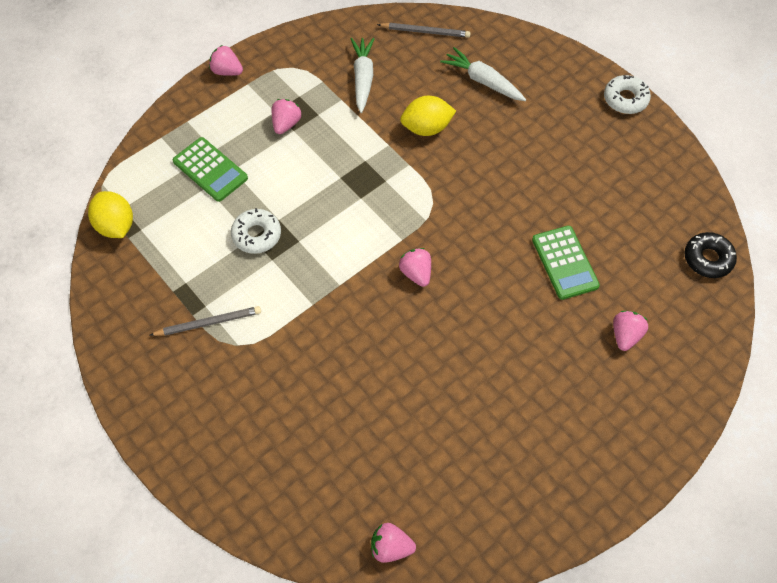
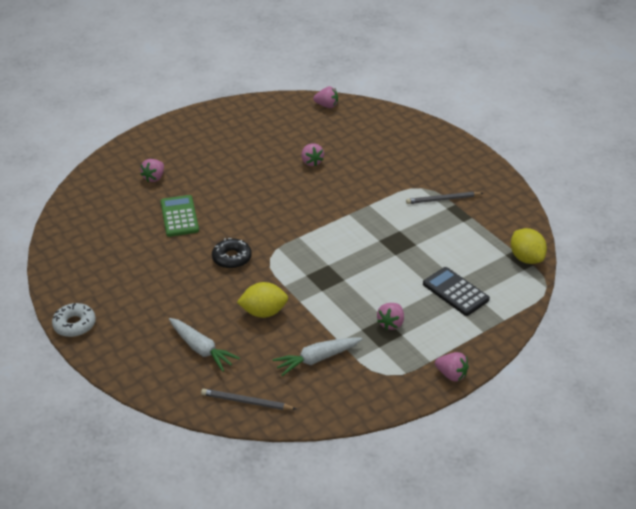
camera: 175 degrees left, 20 degrees down
(210, 170) = (455, 292): green calculator -> black calculator
(256, 235) = (412, 246): white donut -> none
(363, 78) = (317, 359): white carrot -> white carrot turned 60 degrees clockwise
(416, 273) = (291, 217): pink strawberry -> pink strawberry (311, 162)
(708, 259) = (72, 212): black donut -> black donut (232, 258)

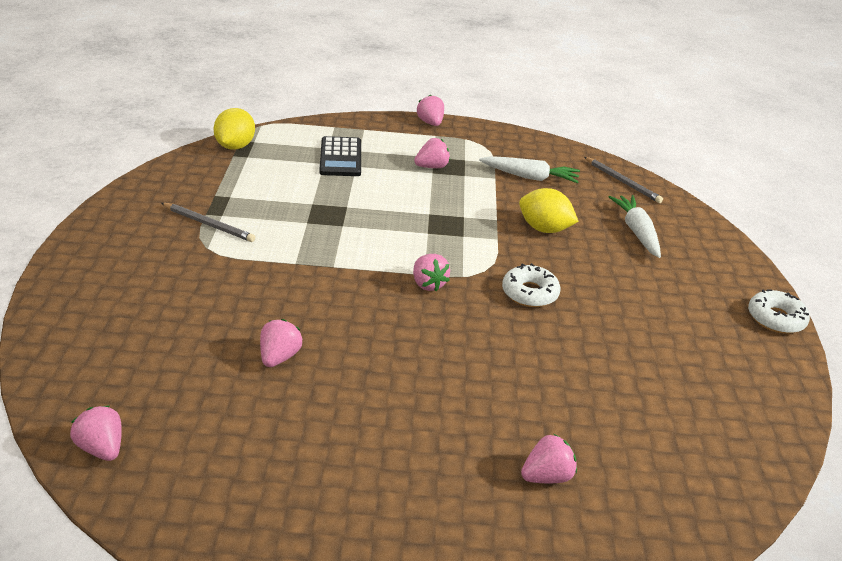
camera: 145 degrees left, 5 degrees down
(179, 216) = (555, 382): green calculator -> none
(232, 258) = (529, 293): black donut -> white donut
(290, 232) = (428, 284): none -> pink strawberry

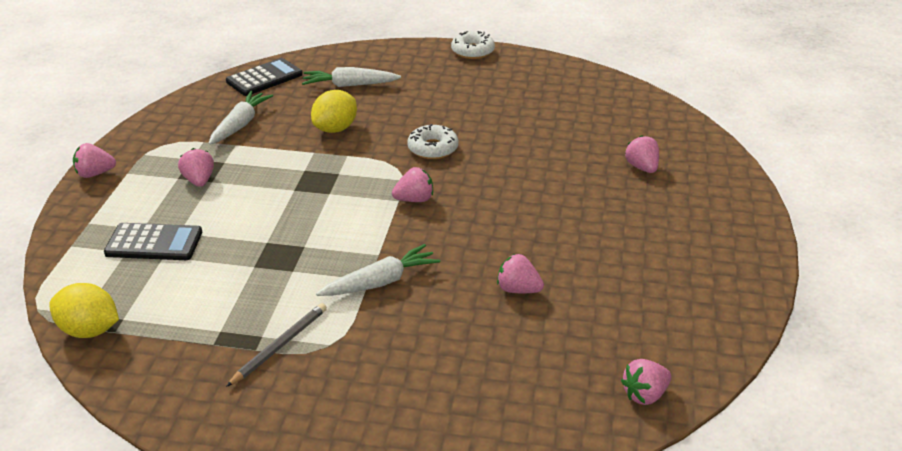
camera: 80 degrees left, 0 degrees up
(291, 270) = (381, 282): none -> white carrot
(622, 182) = (264, 78): grey pencil -> black calculator

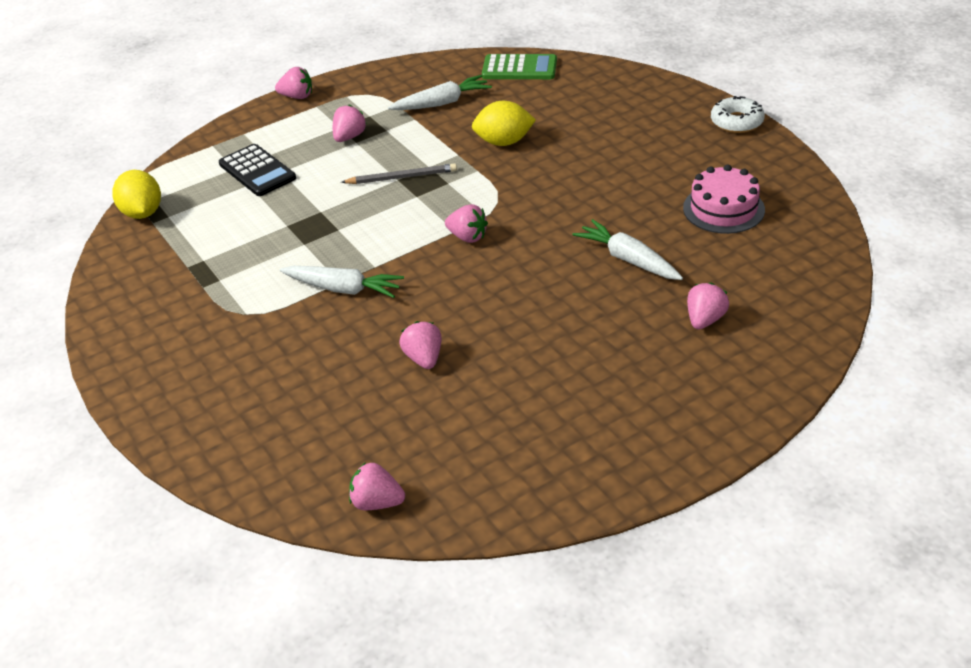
camera: 50 degrees right, 5 degrees up
(95, 174) = (297, 96): pink strawberry -> pink strawberry turned 150 degrees clockwise
(264, 78) = (519, 68): black calculator -> green calculator
(280, 346) = (218, 294): grey pencil -> grey pencil (402, 177)
(349, 85) = (575, 106): white carrot -> white carrot (628, 259)
(433, 148) = (551, 200): white donut -> none
(548, 102) = (723, 209): none -> pink cake

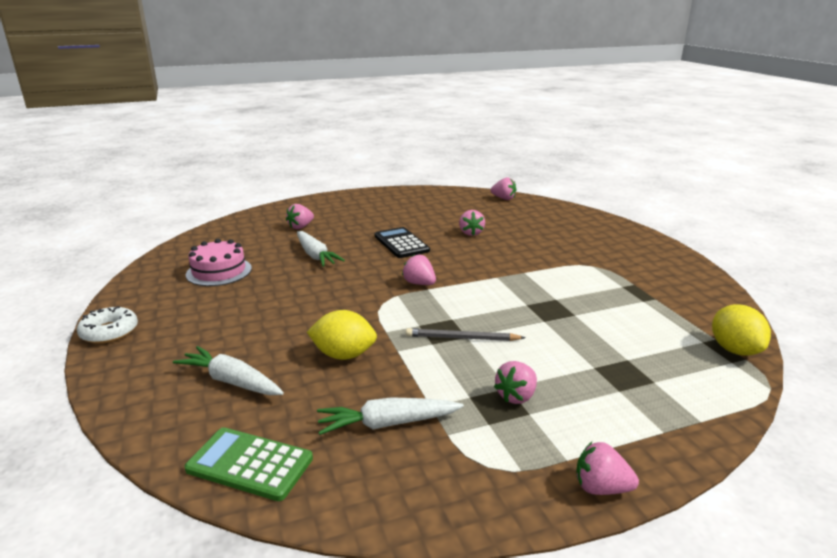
camera: 170 degrees left, 15 degrees down
(257, 171) = (623, 373): black calculator -> black calculator (401, 243)
(344, 289) = (521, 268): white carrot -> white carrot (231, 381)

